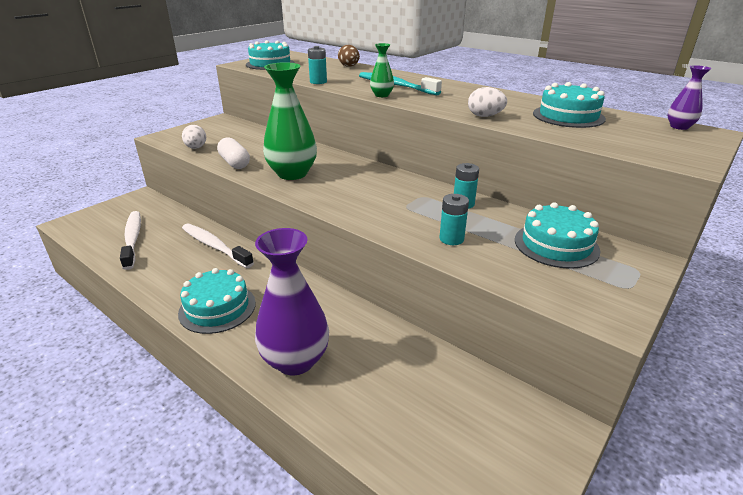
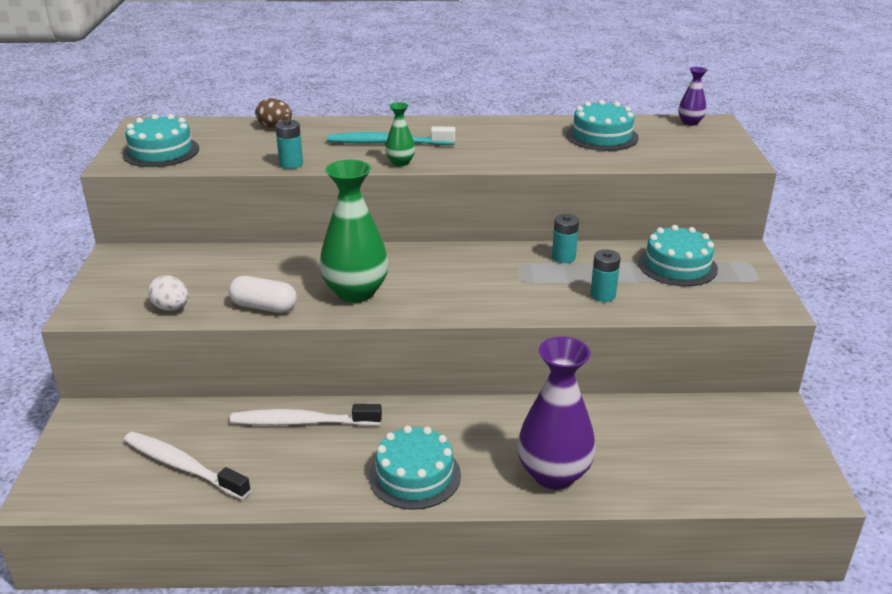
camera: 40 degrees left, 0 degrees up
(485, 116) = (540, 159): white egg -> none

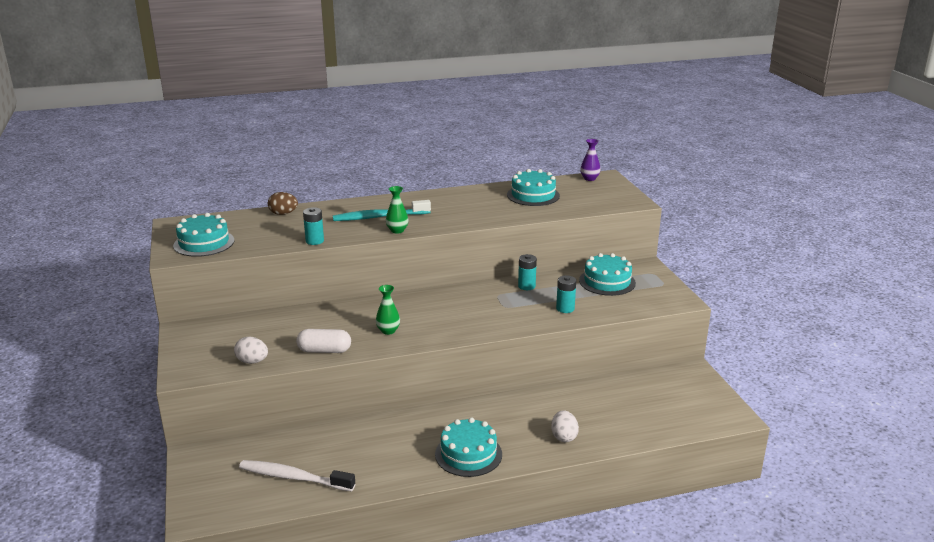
camera: 15 degrees left, 5 degrees down
(302, 422) = (369, 433): white toothbrush -> none
(356, 292) = (388, 331): green vase -> green vase, size x0.48
(553, 474) = (564, 437): purple vase -> white egg

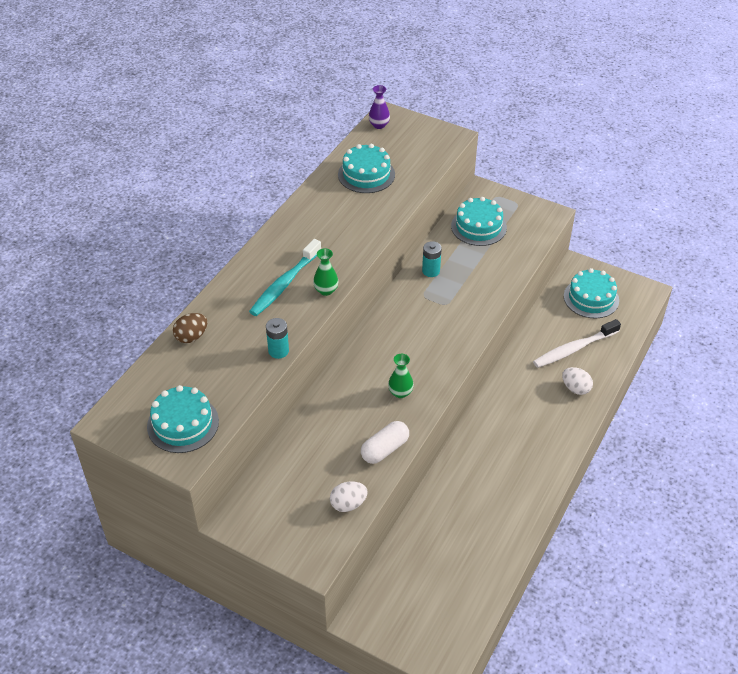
camera: 45 degrees left, 20 degrees up
(293, 477) = (460, 570): white toothbrush -> white toothbrush (573, 349)
(468, 454) = (540, 452): turquoise cake -> turquoise cake (591, 298)
(565, 308) = (488, 276): turquoise battery -> none

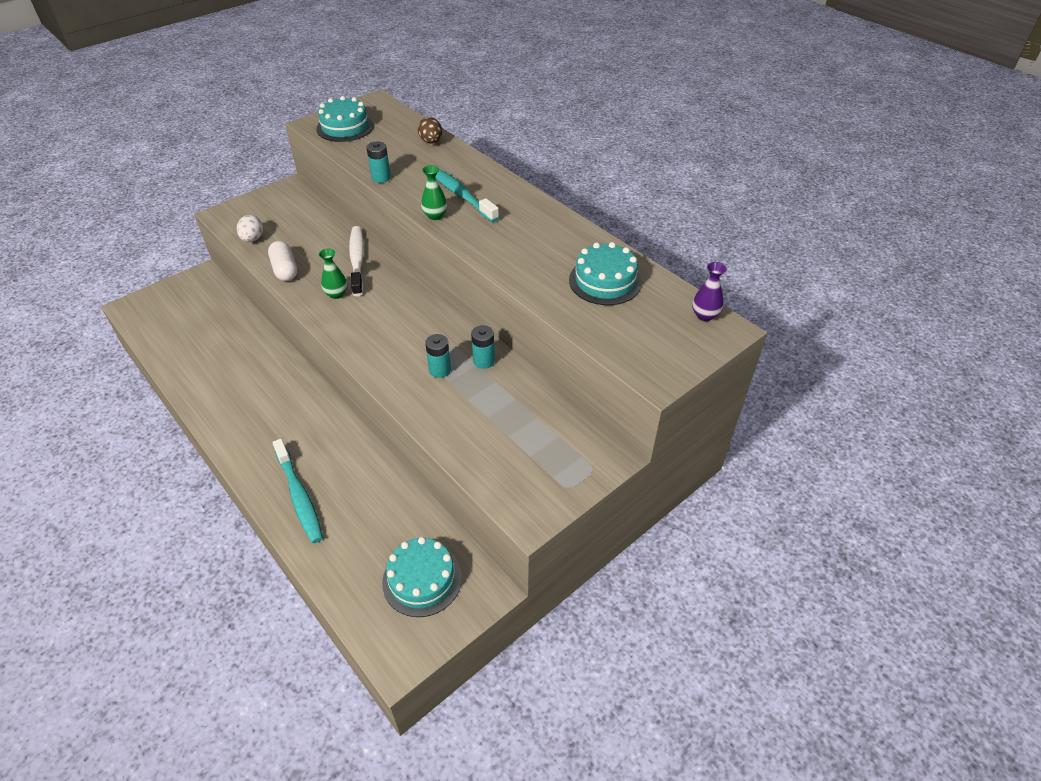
camera: 110 degrees right, 0 degrees up
(454, 292) = (440, 370): none -> turquoise battery
(478, 227) = (538, 428): turquoise cake -> none
(573, 349) = (353, 520): white toothbrush -> white toothbrush (357, 260)
(575, 388) = (299, 496): white egg -> turquoise toothbrush

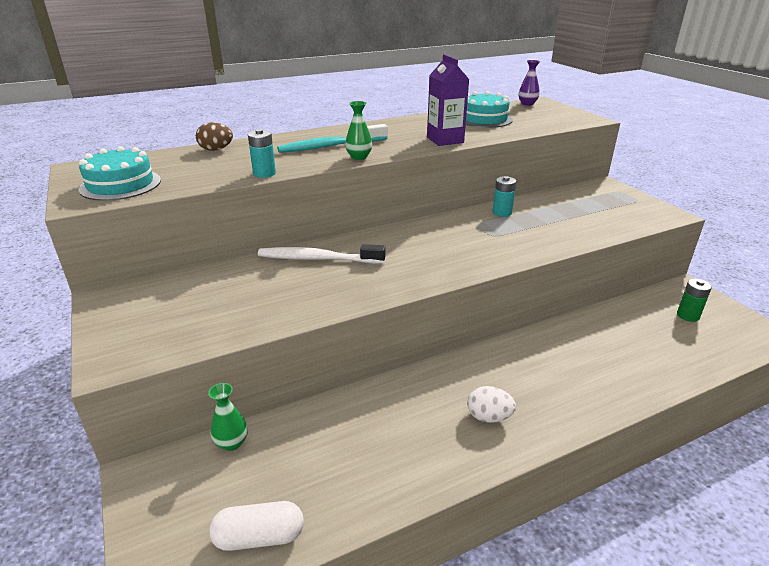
camera: 75 degrees left, 15 degrees down
(253, 239) = (209, 332): white egg -> white egg (488, 417)
(285, 269) = (303, 307): white capsule -> white capsule (259, 537)
(299, 496) = (608, 382): turquoise toothbrush -> none
(336, 294) = (373, 274): green vase -> green vase (232, 443)
(422, 579) = (688, 315): turquoise cake -> green battery
(440, 370) = (510, 231): turquoise battery -> none
(507, 260) = (445, 140): none -> purple carton

